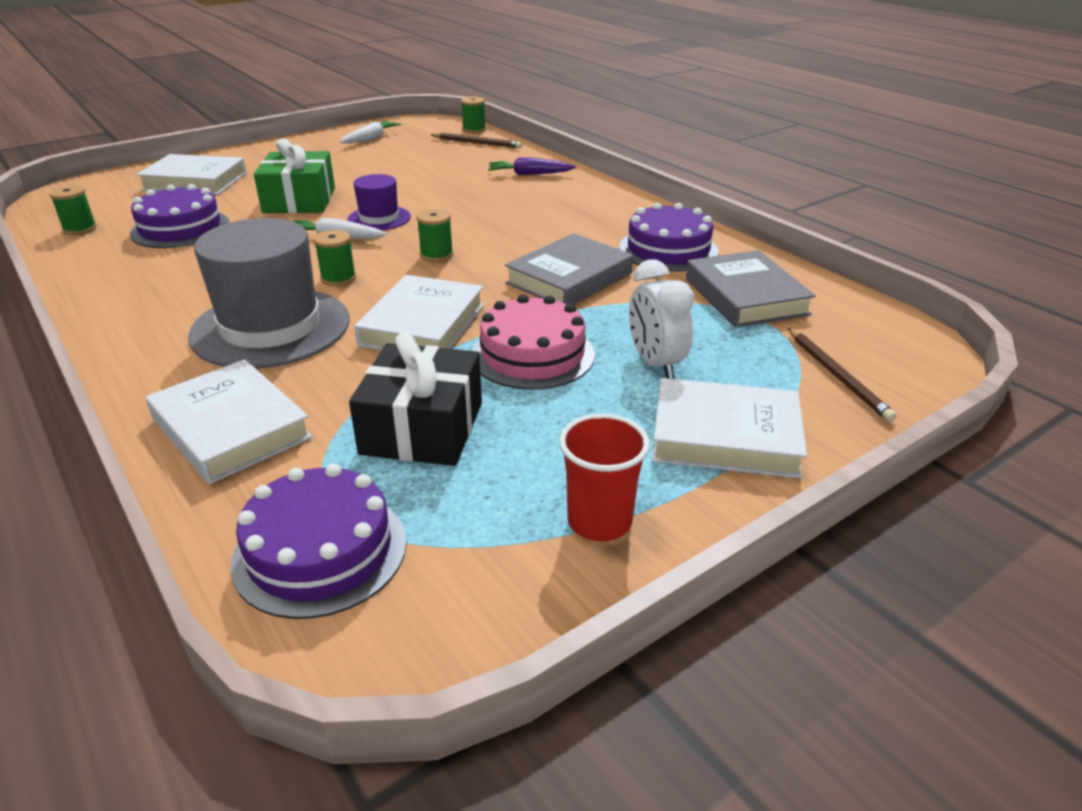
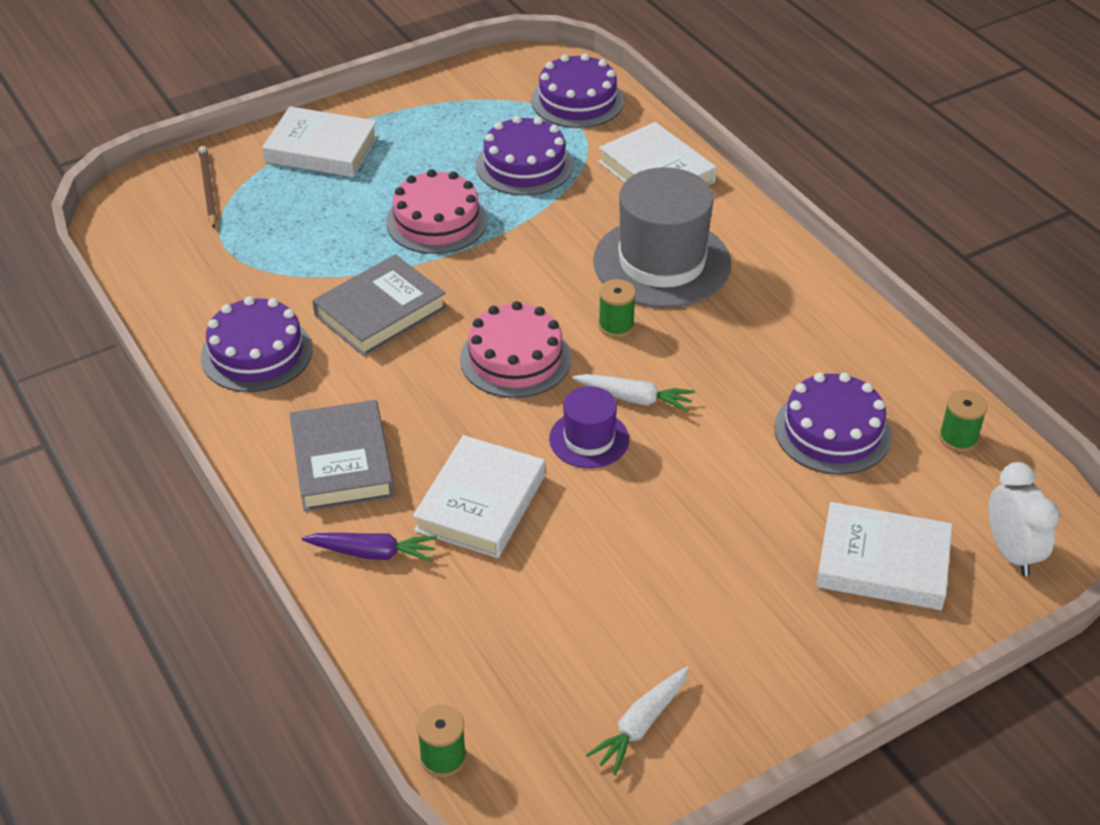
camera: 175 degrees left, 10 degrees up
(299, 200) = (705, 493): green gift -> none
(422, 325) = (527, 258): white book -> white book (481, 503)
(422, 428) = (524, 165): black gift -> purple cake
(436, 255) = (515, 358): green spool -> pink cake
(477, 143) = (442, 688): brown pencil -> none
(599, 522) = (422, 106): red cup -> none
(655, 364) = (341, 207): white clock -> white clock (1011, 553)
(745, 296) = (220, 276): grey book -> grey book (342, 462)

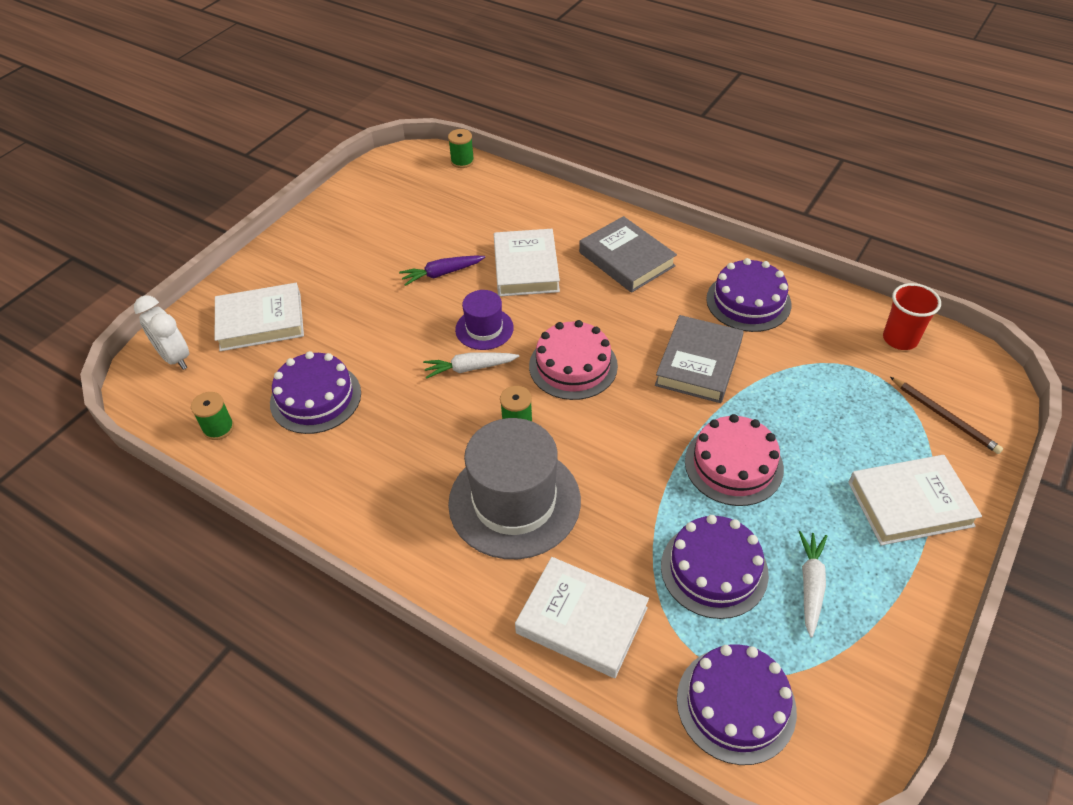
camera: 155 degrees right, 5 degrees up
(153, 259) = (900, 339): none -> red cup
(373, 553) = (565, 223): purple carrot -> purple carrot (441, 274)
(640, 725) = (374, 202): white carrot -> white carrot (810, 585)

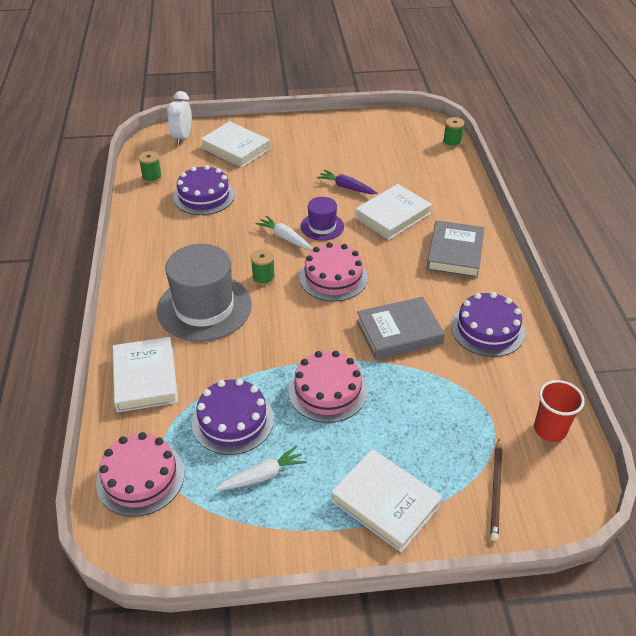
camera: 50 degrees right, 5 degrees down
(736, 704) = (140, 477): purple cake -> pink cake

